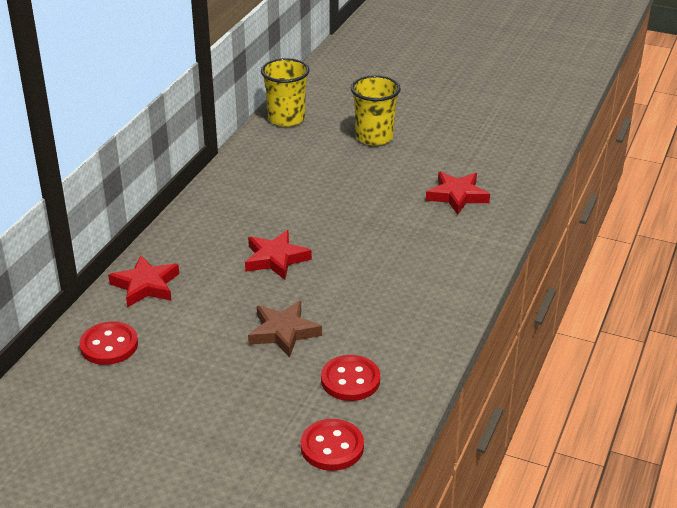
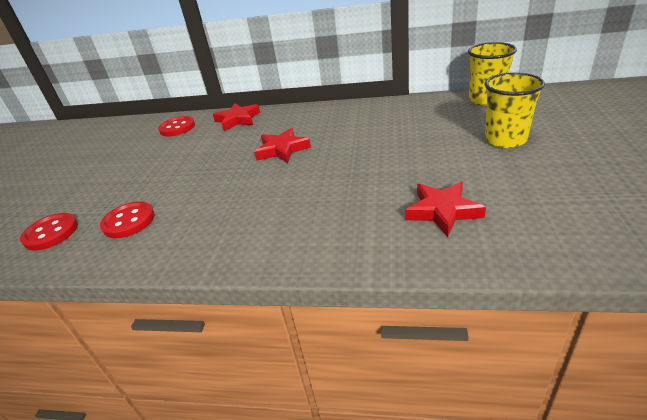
camera: 80 degrees right, 0 degrees up
(283, 332) = (191, 177): brown star -> none

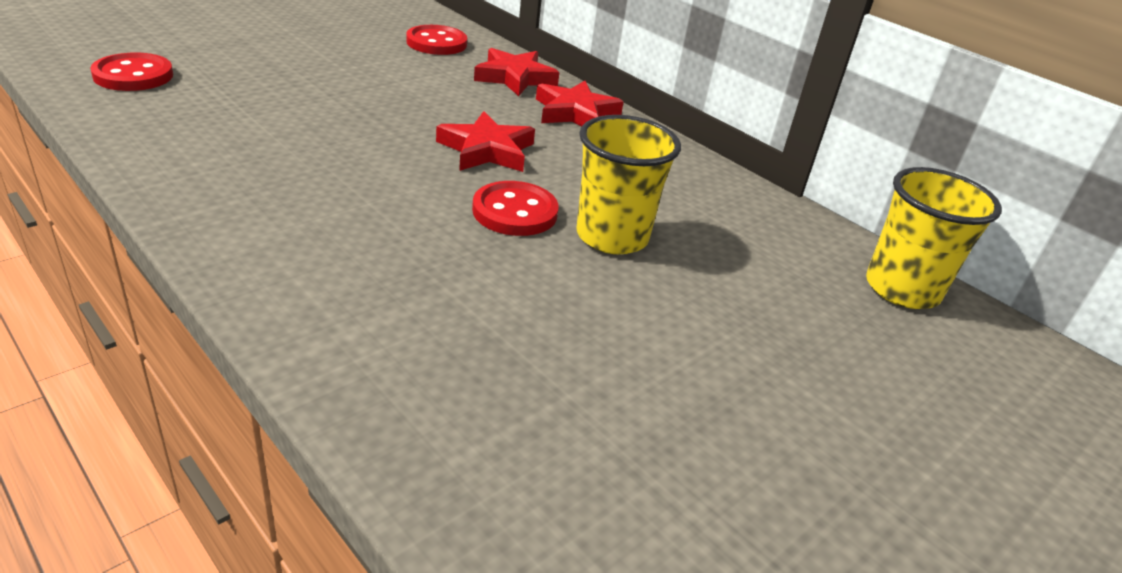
camera: 30 degrees right, 0 degrees up
(129, 221) = (204, 114): red button -> red button (515, 212)
(442, 211) = (499, 375): red star -> red star (575, 113)
(505, 140) = (795, 364): yellow cup -> yellow cup (612, 237)

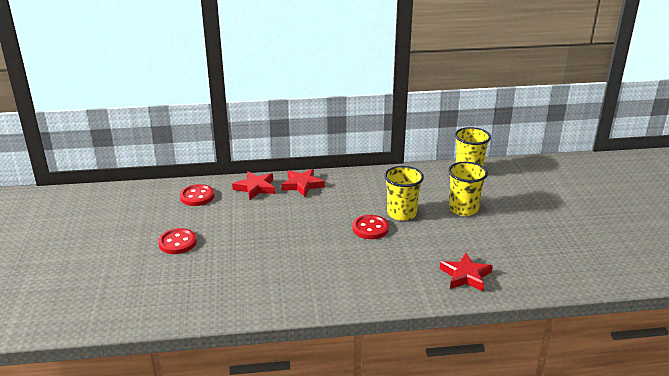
camera: 50 degrees left, 5 degrees down
(133, 75) = (159, 299): red button -> red button (177, 243)
(486, 150) = (318, 219): red star -> red star (465, 276)
(736, 320) = (463, 209): none -> yellow cup

